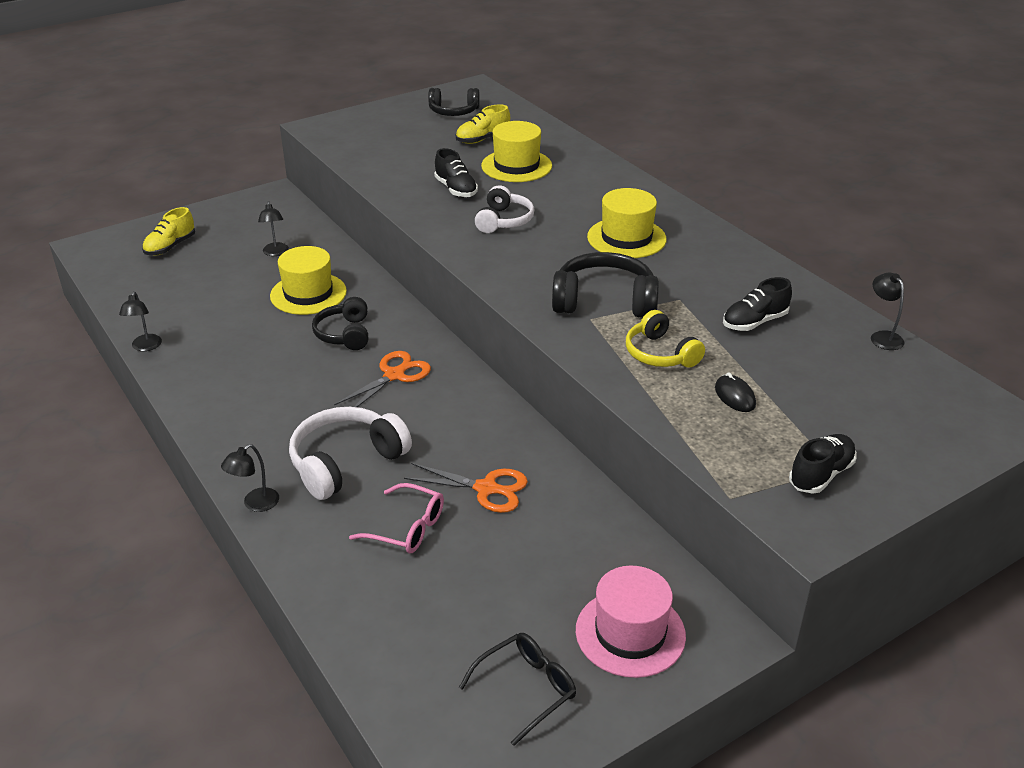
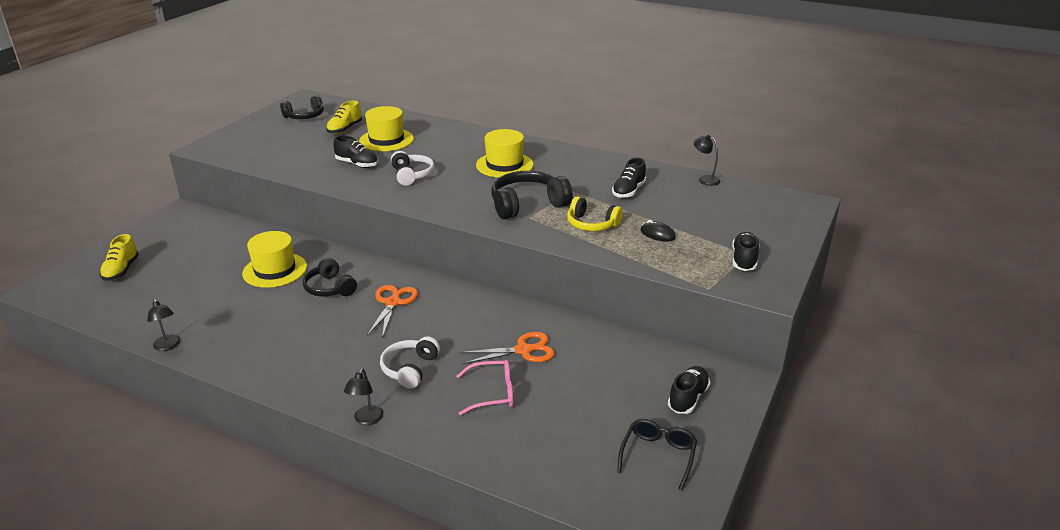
camera: 30 degrees left, 5 degrees down
(276, 253) = (221, 250): black lamp -> none
(346, 462) = (410, 369): white headphones -> white headphones, size x0.66
(630, 633) = (688, 398): pink hat -> black shoe

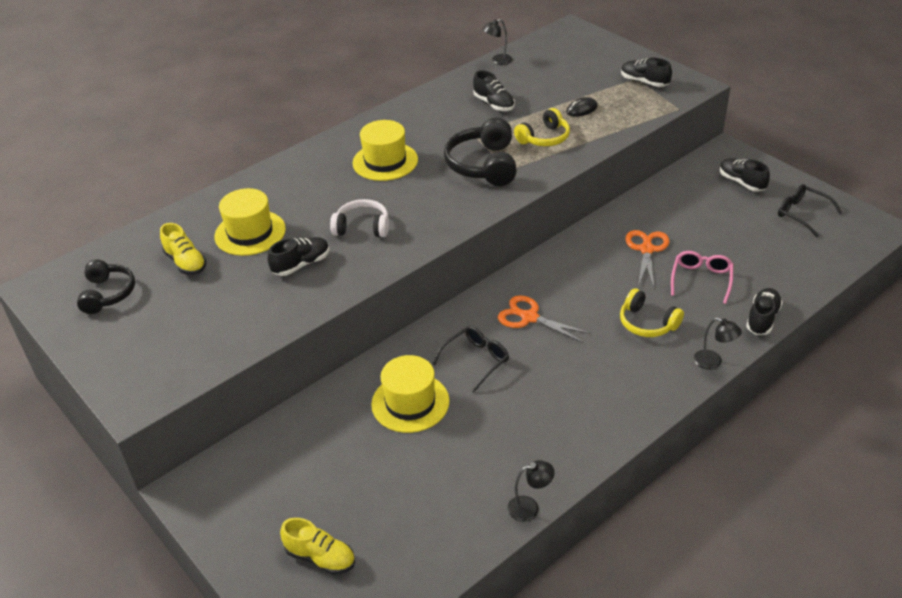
camera: 65 degrees left, 10 degrees up
(329, 288) = (475, 361): black headphones -> black glasses
(410, 369) = (647, 323): white headphones -> yellow headphones
(446, 446) = (762, 319): none -> black shoe

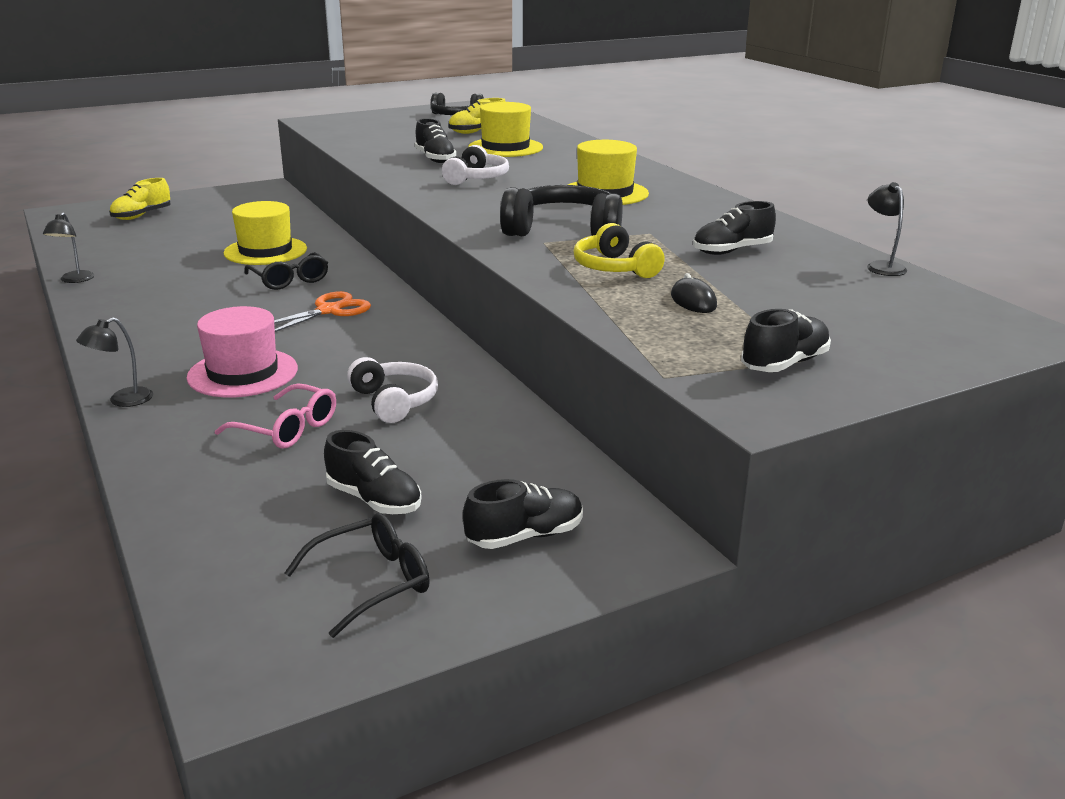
camera: 100 degrees right, 15 degrees down
(646, 249) = (394, 401): orange scissors -> white headphones
(647, 323) = (243, 373): yellow headphones -> pink hat
(762, 319) = (152, 457): black shoe -> black shoe (374, 500)

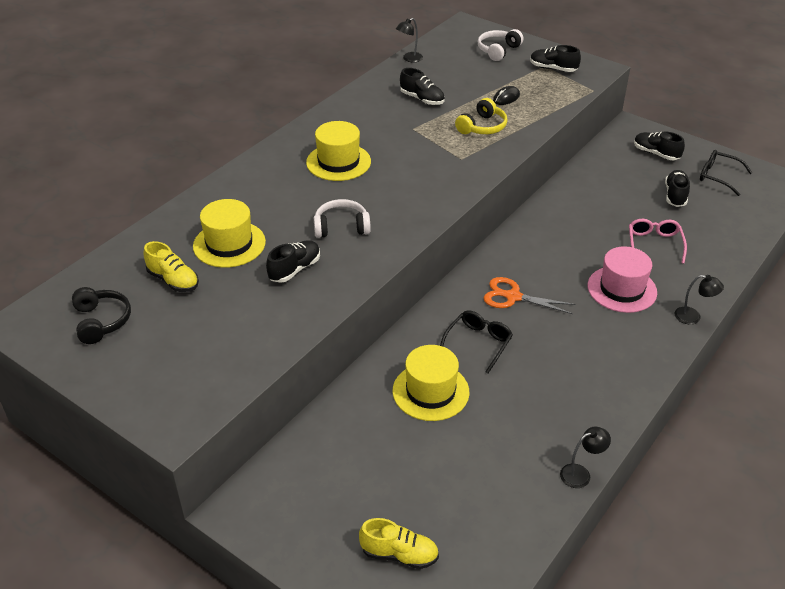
camera: 115 degrees left, 15 degrees up
(394, 401) = (596, 222): white headphones -> white headphones (498, 50)
(564, 231) = (435, 157): black headphones -> none

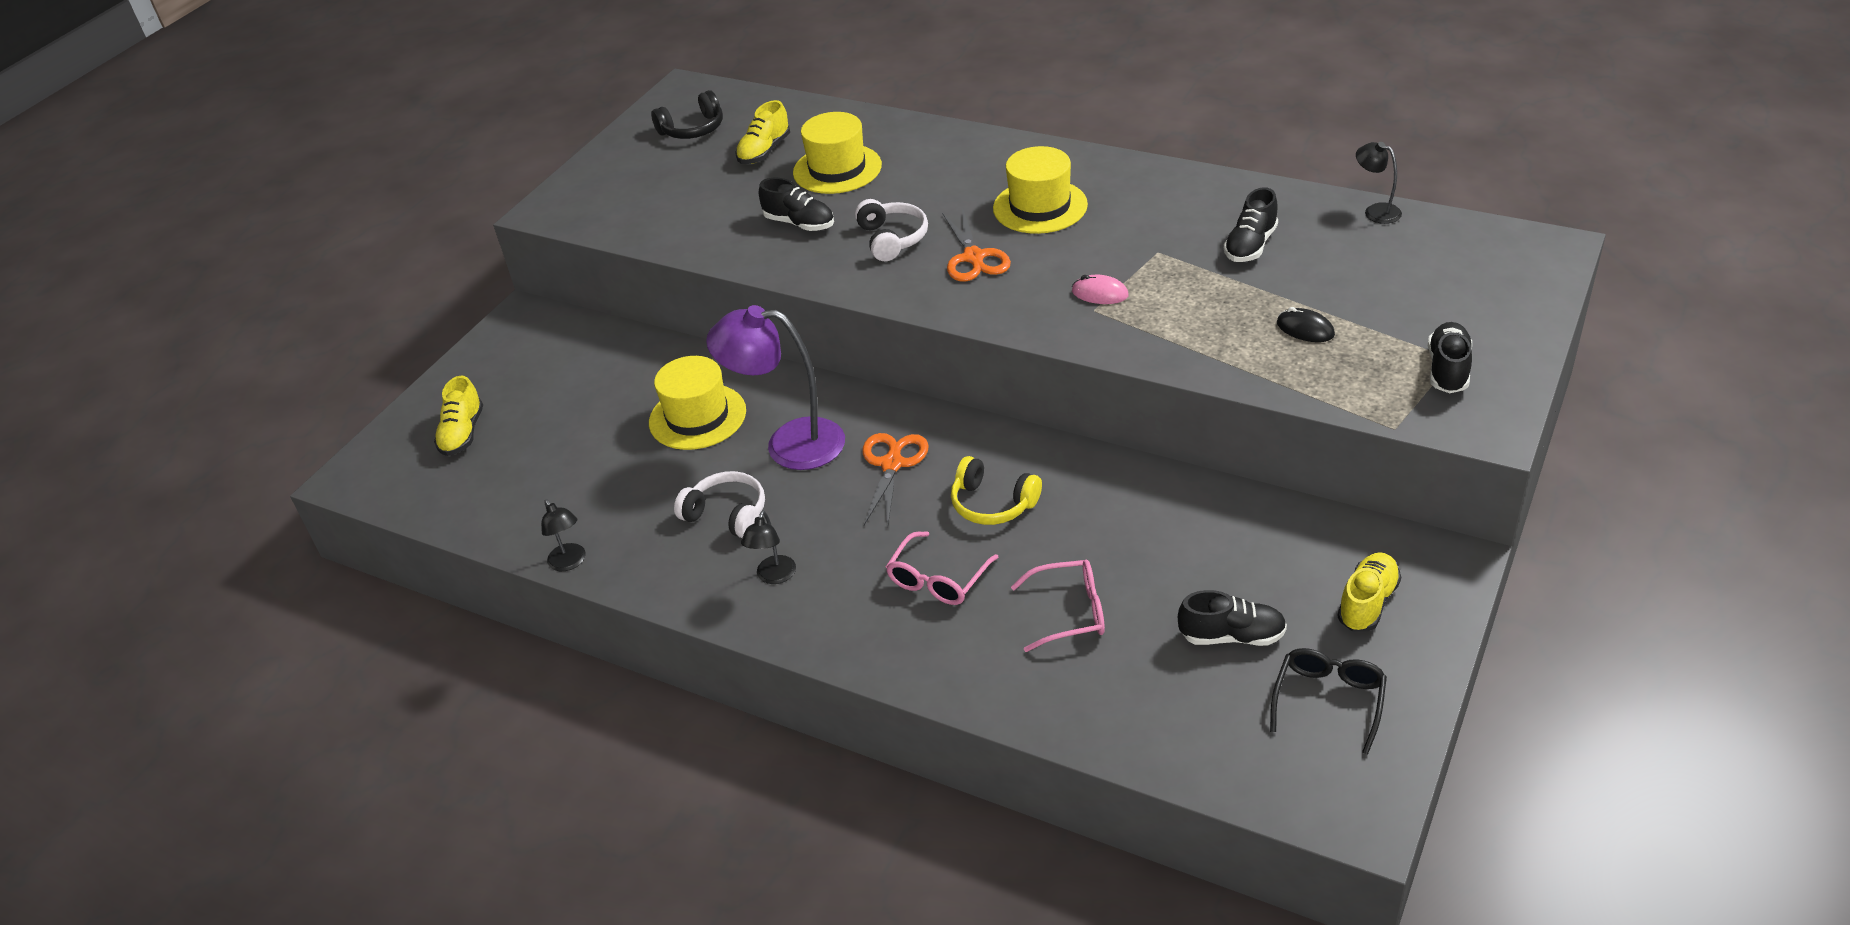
camera: 85 degrees right, 0 degrees up
(383, 195) = (974, 257): none -> orange scissors
(445, 154) = (1100, 293): none -> pink mouse
(478, 343) = (789, 444): black glasses -> purple lamp
(482, 127) = (1196, 317): yellow headphones -> yellow headphones (992, 504)
(498, 50) = (1474, 297): white headphones -> white headphones (727, 514)
(622, 289) = (938, 579): pink hat -> pink glasses
(656, 153) = (1367, 603): black shoe -> yellow shoe
(693, 317) = (889, 667): black lamp -> black lamp (774, 576)

